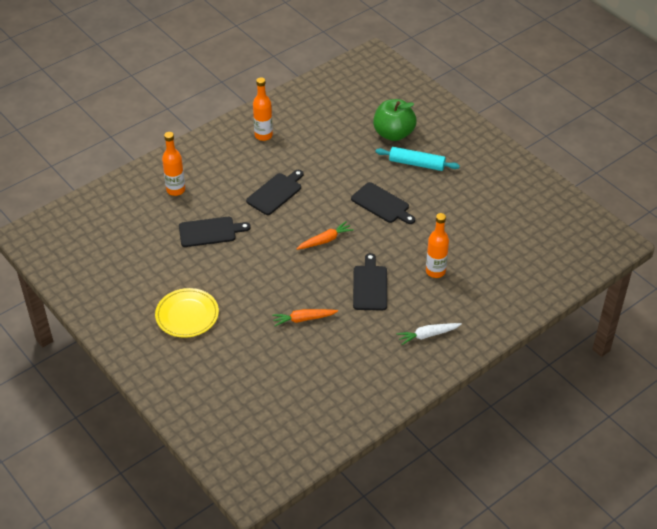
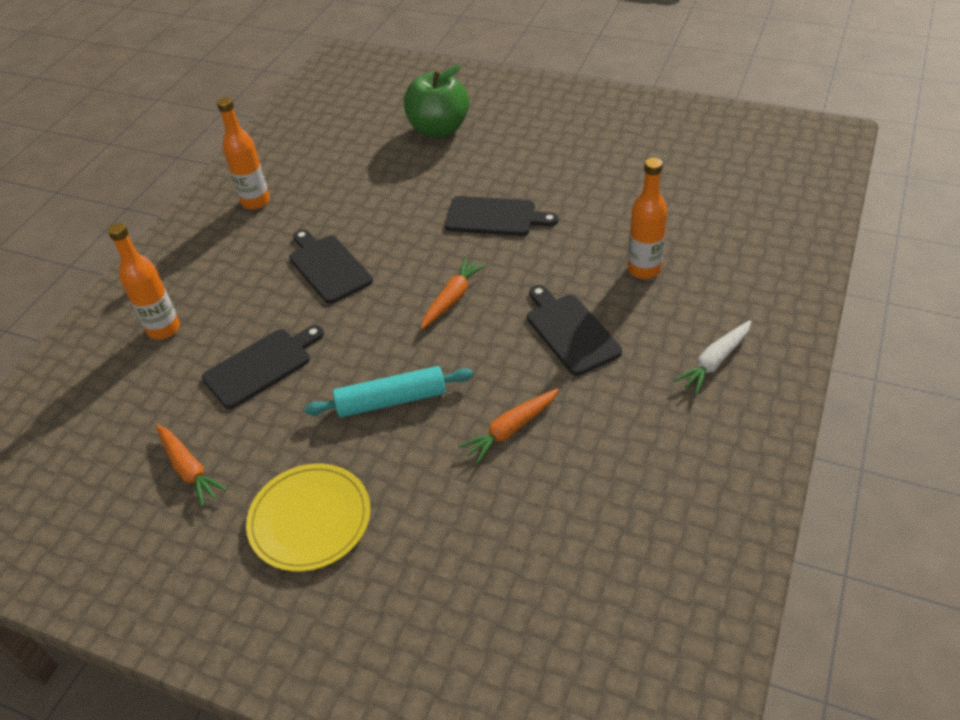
camera: 25 degrees left, 0 degrees up
(149, 266) = (189, 469): none -> orange carrot
(276, 193) = (328, 266): black cutting board -> black cutting board turned 45 degrees counterclockwise
(417, 164) = (499, 150): turquoise rolling pin -> turquoise rolling pin (391, 400)

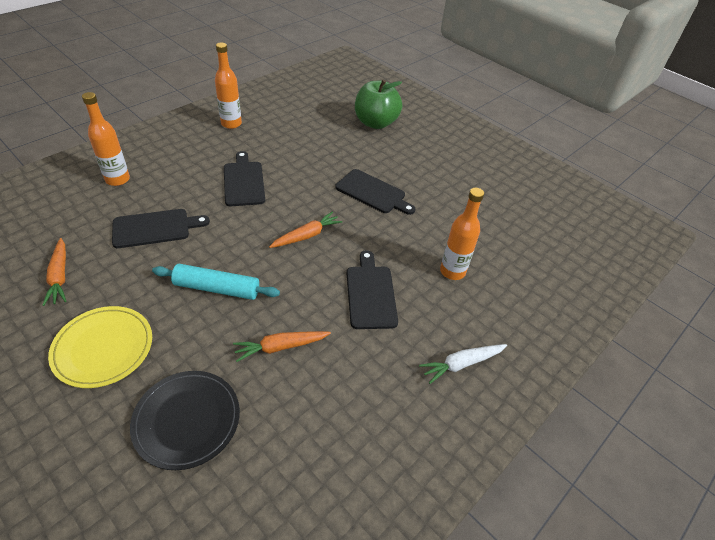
camera: 15 degrees right, 0 degrees up
(464, 546) = (187, 420): none -> black plate

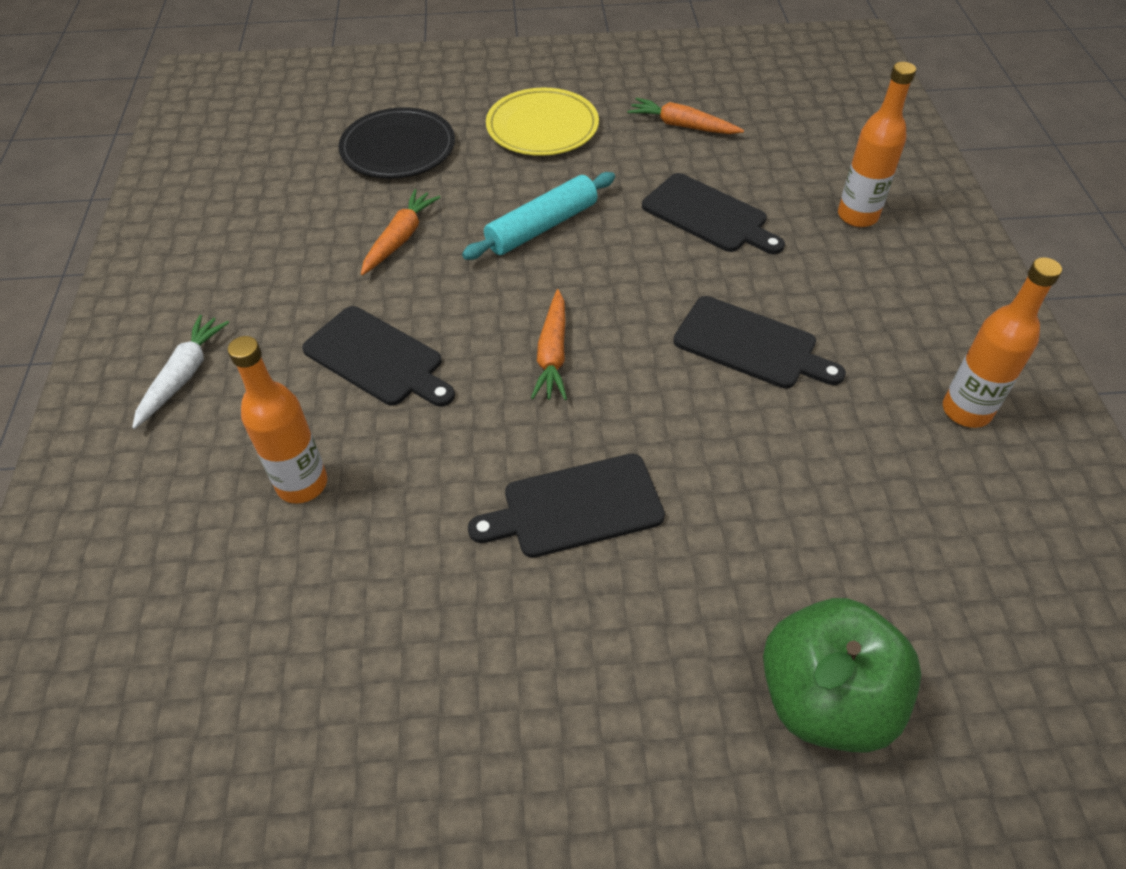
camera: 135 degrees right, 5 degrees up
(155, 228) = (708, 215): black cutting board -> black cutting board turned 75 degrees counterclockwise

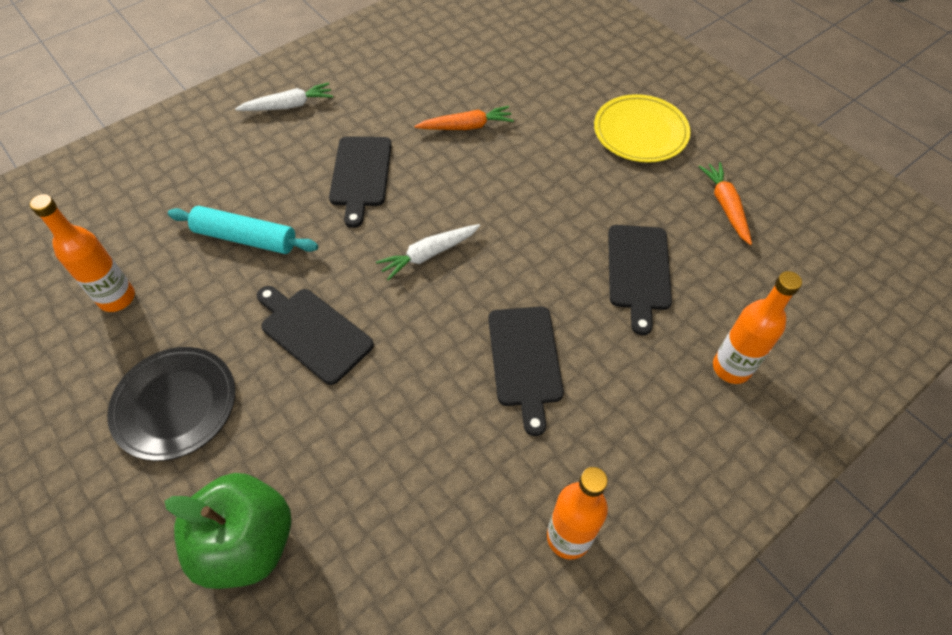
camera: 55 degrees right, 5 degrees up
(302, 484) = (249, 198): orange bottle -> orange bottle (117, 298)
(398, 148) = (546, 77): black plate -> black plate (175, 405)
(542, 227) = (539, 187): turquoise rolling pin -> turquoise rolling pin (245, 238)
(552, 354) = (429, 254): orange carrot -> white carrot

